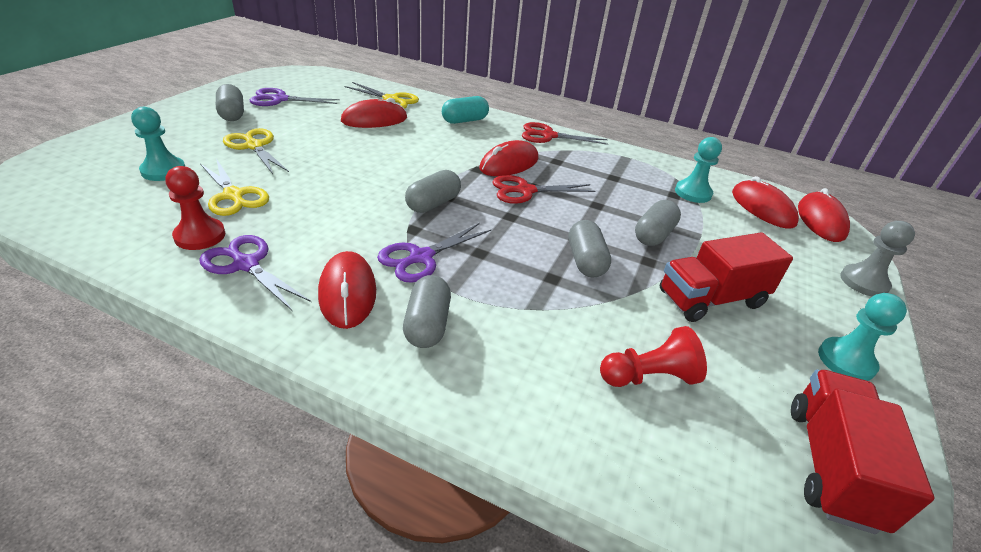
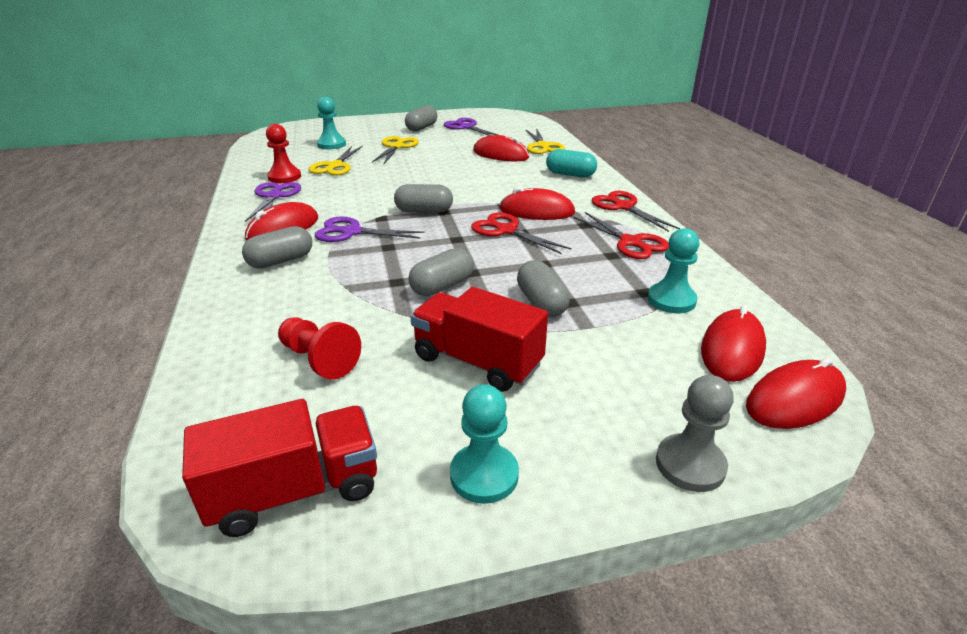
camera: 55 degrees right, 5 degrees down
(604, 162) = (630, 242): none -> red scissors
(653, 235) = (541, 303): grey capsule -> grey capsule turned 75 degrees clockwise

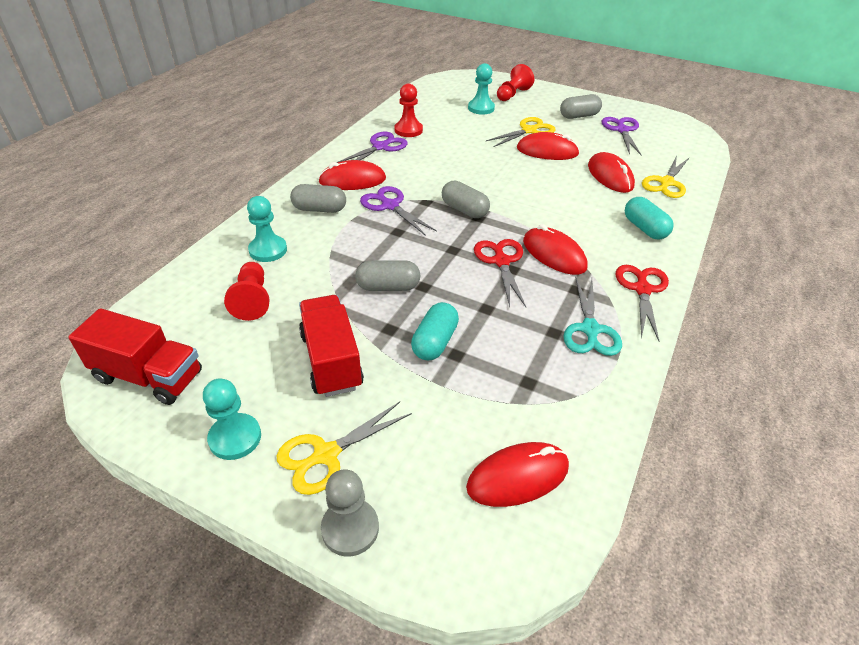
camera: 40 degrees right, 10 degrees up
(335, 166) = (456, 133): yellow scissors -> yellow scissors (326, 454)
(346, 129) = (513, 94): none -> red pawn
(541, 303) = (435, 342): grey capsule -> turquoise capsule
(630, 242) = (590, 329): red scissors -> turquoise scissors
(671, 300) = (538, 403): turquoise pawn -> turquoise pawn (268, 250)
(795, 400) = (498, 550): red mouse -> red mouse (547, 151)

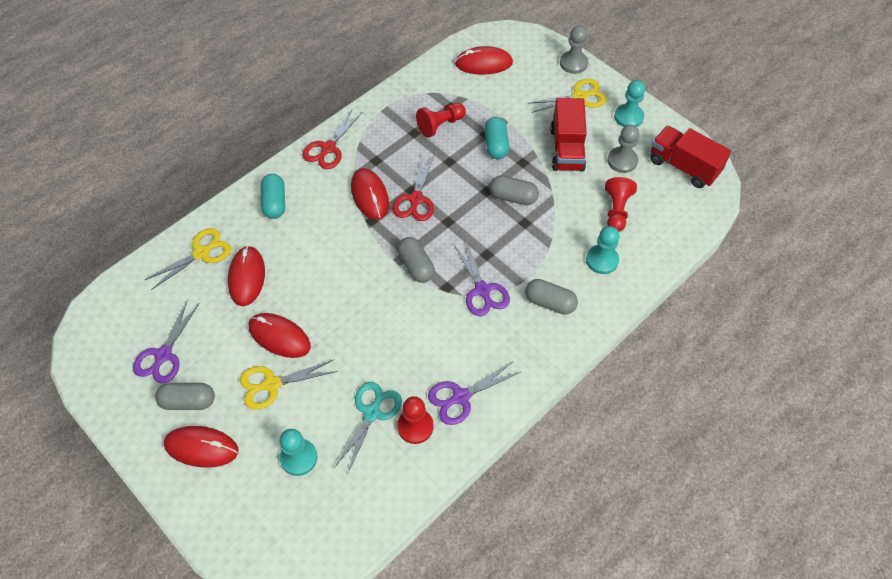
camera: 160 degrees left, 15 degrees up
(245, 363) = (622, 161): none -> grey pawn
(352, 180) = (508, 340): red mouse -> red mouse (201, 447)
(435, 342) = (496, 145): turquoise capsule -> turquoise capsule turned 45 degrees counterclockwise
(513, 94) = (234, 485): red pawn -> red pawn (440, 125)
(590, 329) = (389, 128): turquoise scissors -> turquoise scissors (372, 413)

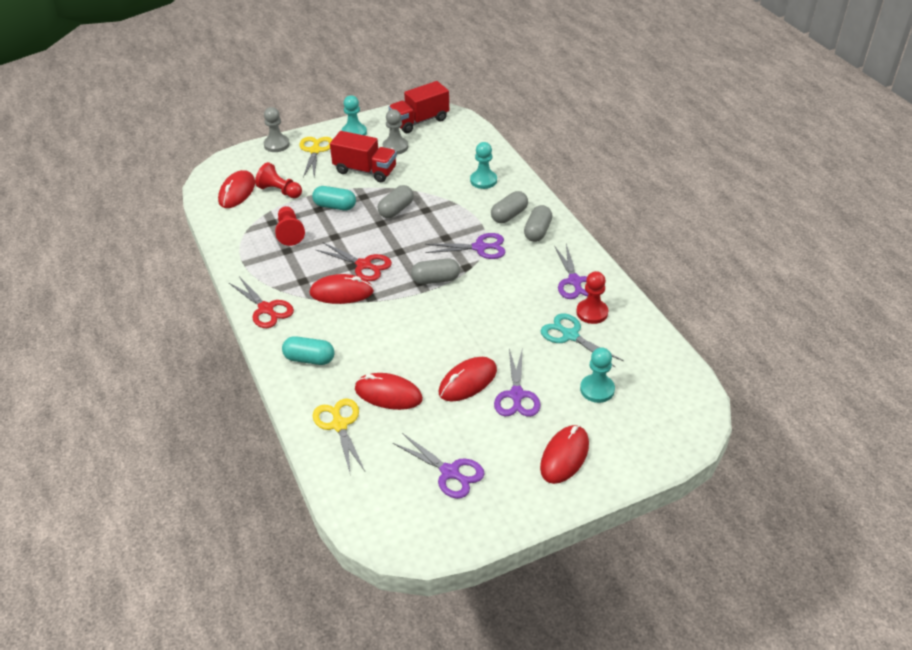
camera: 70 degrees left, 15 degrees down
(188, 401) = (511, 459): grey capsule -> grey capsule (537, 231)
(272, 384) = (516, 395): yellow scissors -> purple scissors
(616, 211) = (441, 162): red pawn -> red pawn (280, 191)

